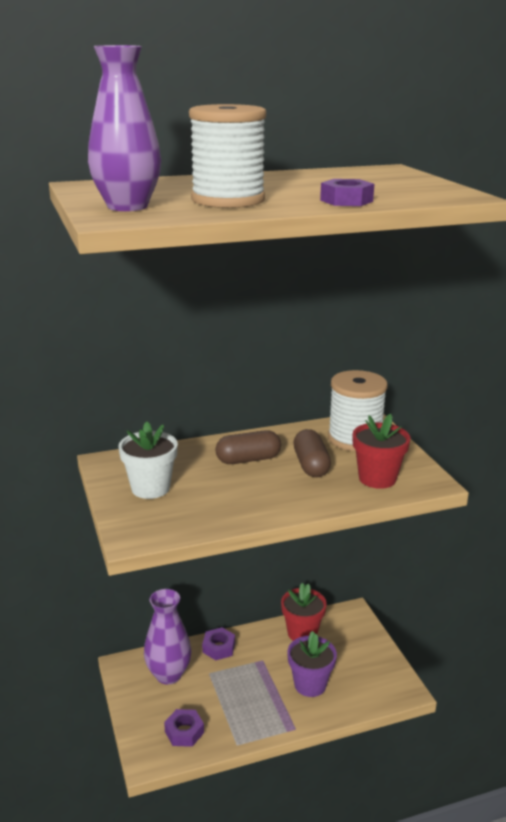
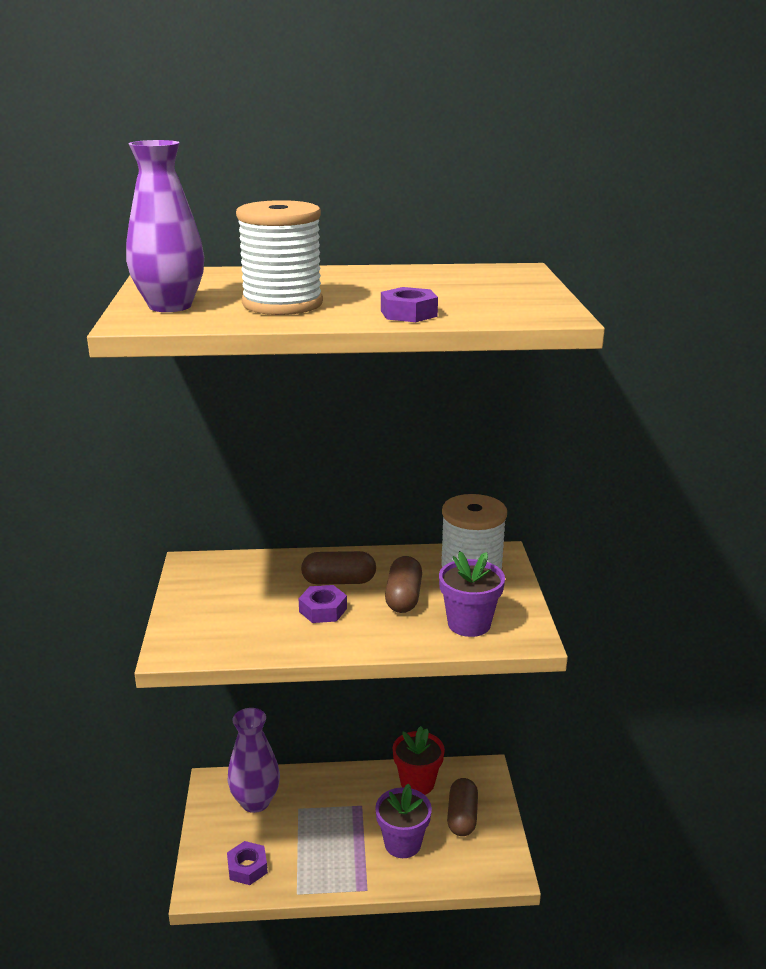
camera: 15 degrees right, 0 degrees up
(150, 488) = (219, 599): white flower pot -> none
(219, 648) = (319, 782): purple nut -> purple nut (323, 610)
(350, 653) = (462, 817): none -> brown capsule
(377, 478) = (469, 624): red flower pot -> purple flower pot

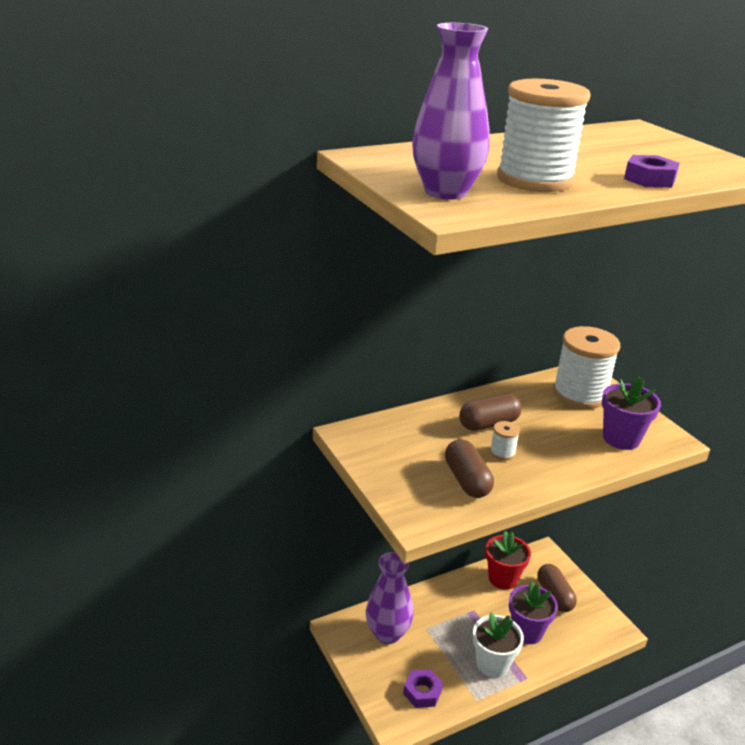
camera: 25 degrees left, 5 degrees up
(323, 610) = (502, 452): purple nut -> white spool
(340, 864) = (492, 664): none -> white flower pot
(403, 597) = (552, 427): brown capsule -> brown capsule (467, 480)

